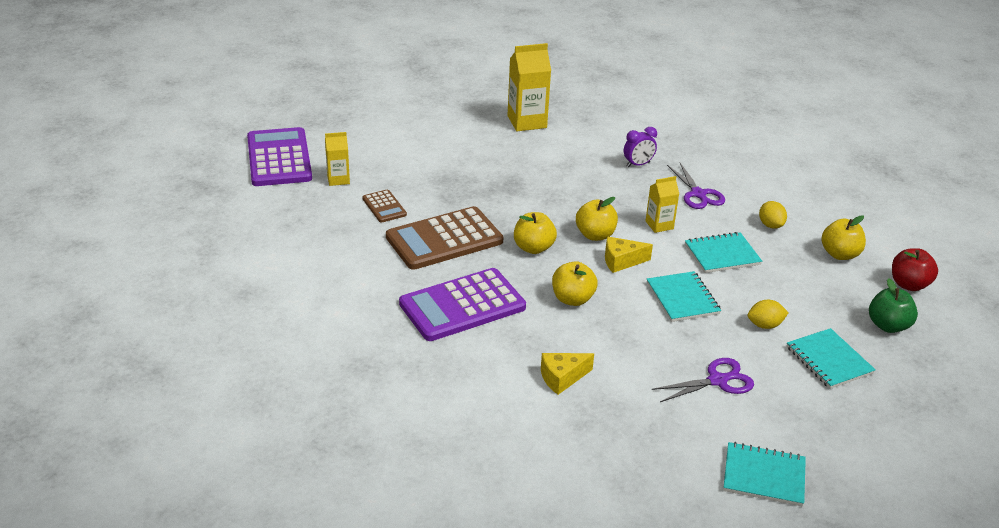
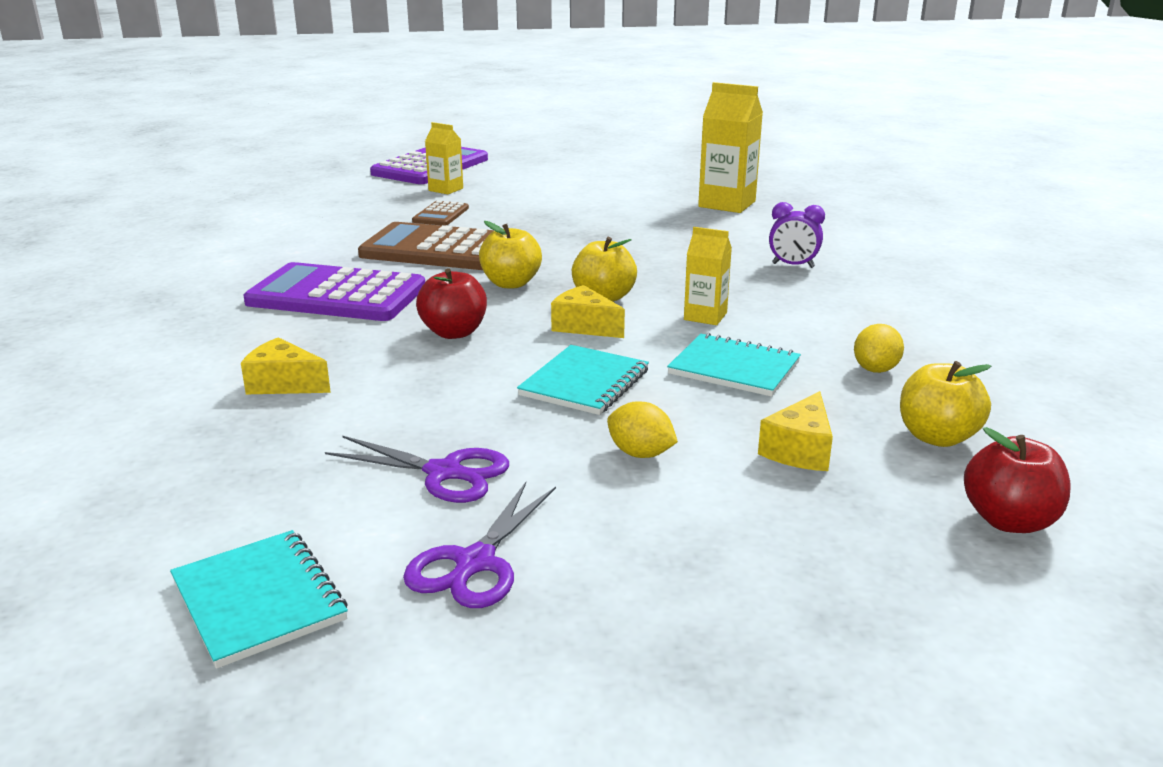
camera: 45 degrees right, 10 degrees down
(572, 299) = (454, 332): yellow apple -> red apple
(698, 194) = (823, 310): purple scissors -> purple scissors (475, 563)
(810, 289) = (799, 450): none -> yellow cheese
(829, 360) = (656, 535): turquoise notebook -> none
(888, 326) = (856, 548): green apple -> none

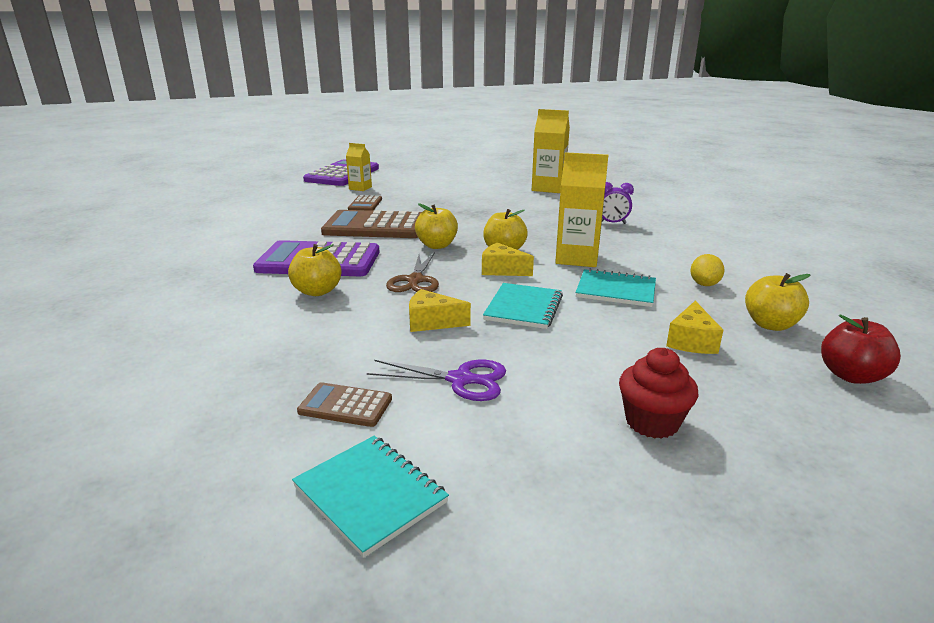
camera: 10 degrees left, 0 degrees up
(280, 491) = (345, 405): none -> brown calculator
(284, 384) = (310, 326): yellow cheese -> yellow cheese (432, 322)
(314, 338) = (317, 291): none -> yellow apple
(454, 332) = (415, 280): red apple -> brown scissors
(475, 563) = (519, 445): purple scissors -> none
(640, 454) = (589, 353): yellow lemon -> none
(671, 553) = (652, 422): none -> red cupcake
(705, 316) = (577, 258): yellow carton -> yellow carton, size x1.71

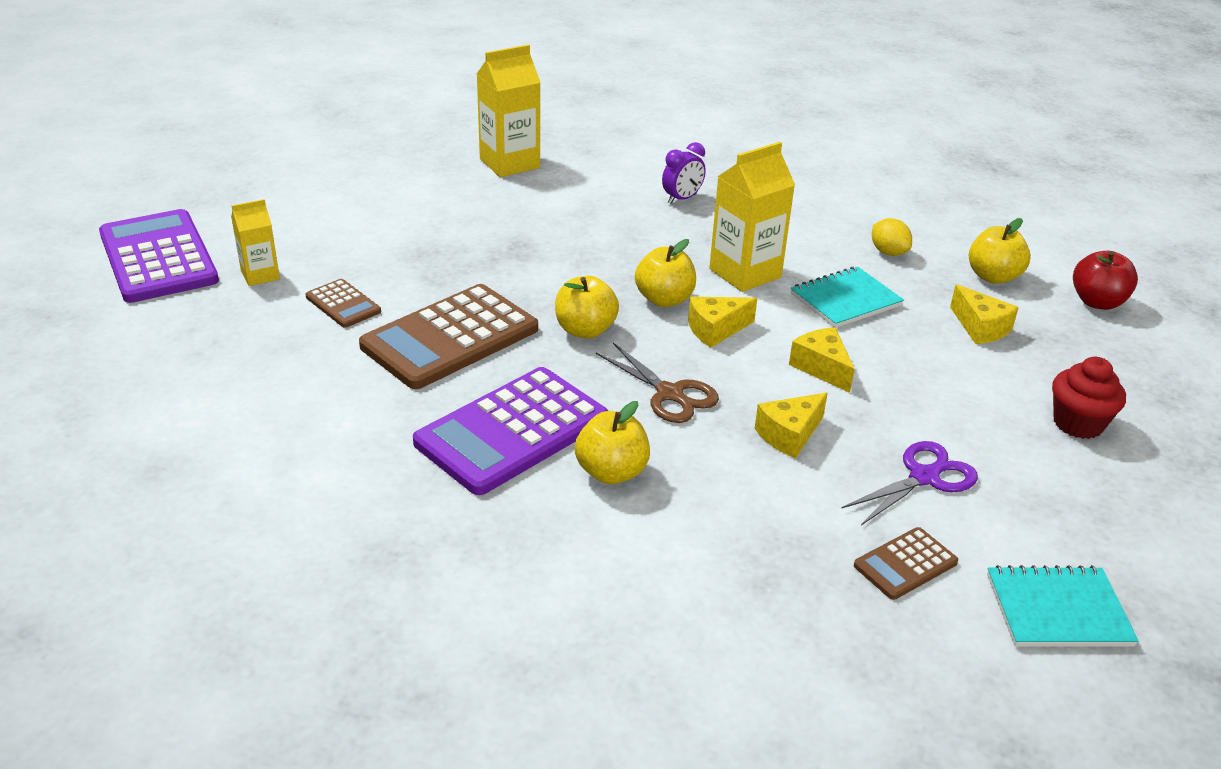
camera: 50 degrees left, 10 degrees up
(523, 308) = (821, 368): turquoise notebook -> yellow cheese

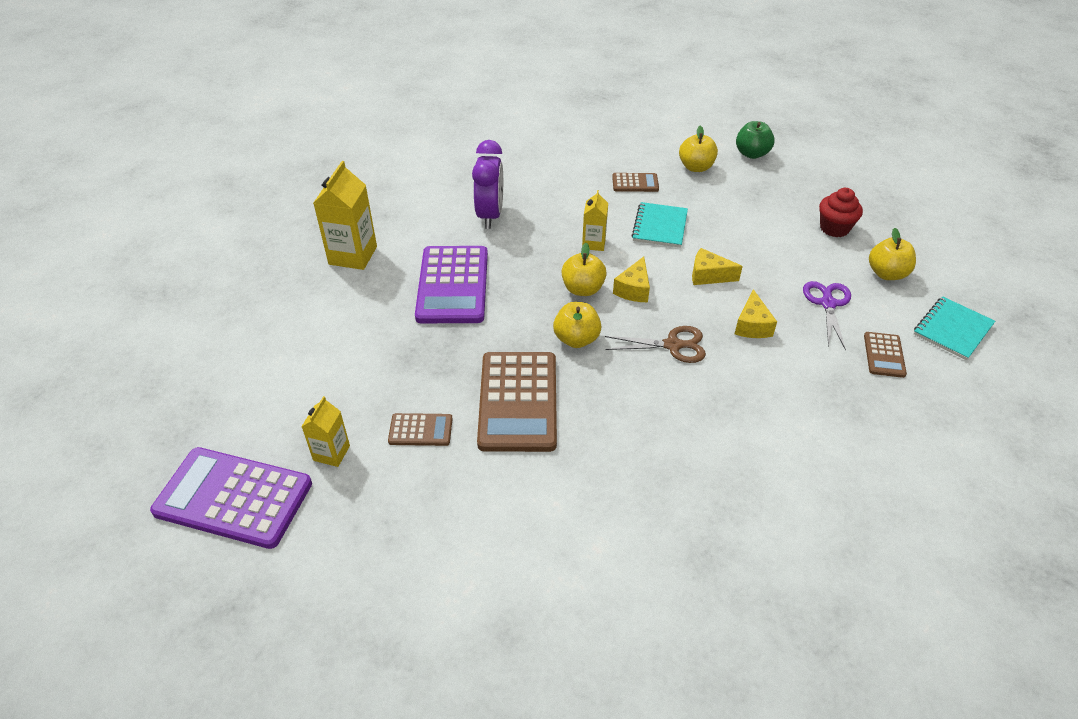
camera: 45 degrees left, 10 degrees up
(512, 431) = (642, 431): purple calculator -> purple calculator (453, 285)
(611, 472) = (719, 413): yellow apple -> yellow apple (886, 273)
(682, 199) = (490, 215): purple clock -> purple clock, size x1.71
(745, 273) = (593, 243): yellow carton -> yellow carton, size x0.58
(888, 252) = (635, 183): yellow lemon -> brown calculator
(980, 328) = (732, 202): yellow cheese -> none
(1097, 302) = (751, 154): red apple -> green apple

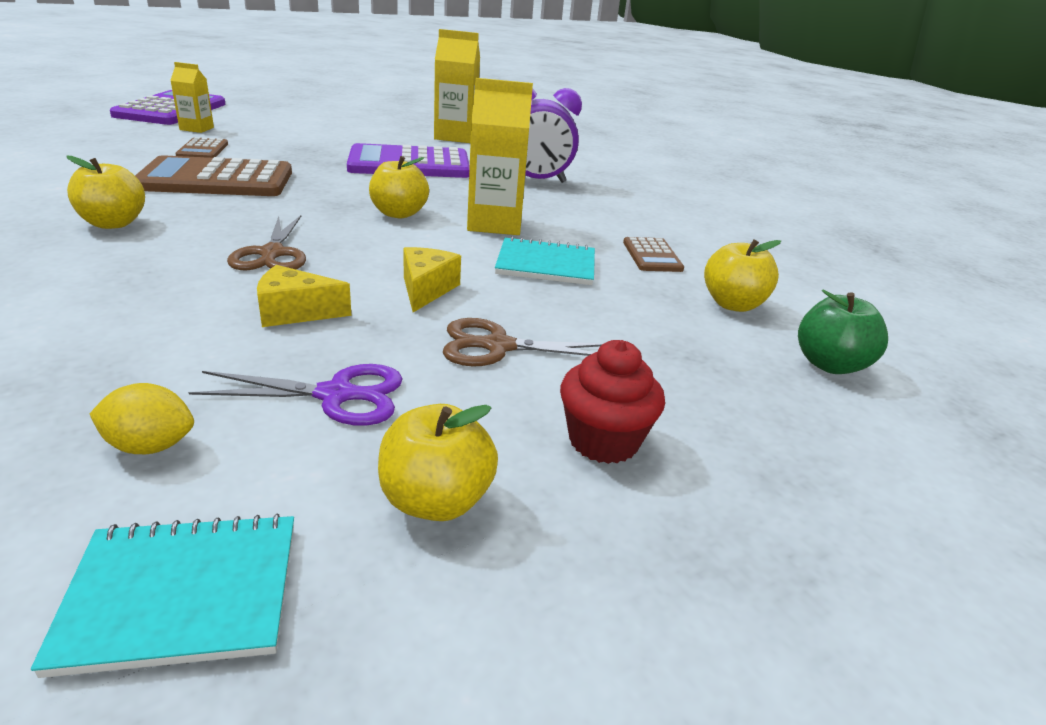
camera: 80 degrees right, 15 degrees down
(576, 339) = (305, 206): yellow apple -> yellow apple (113, 223)
(593, 243) = (495, 224): yellow carton -> yellow carton, size x1.71
(633, 289) = (396, 239): yellow cheese -> none
(767, 252) = (497, 346): none -> brown scissors
(884, 355) = (150, 446): brown calculator -> yellow lemon
(952, 330) = (182, 594): turquoise notebook -> turquoise notebook turned 45 degrees counterclockwise

